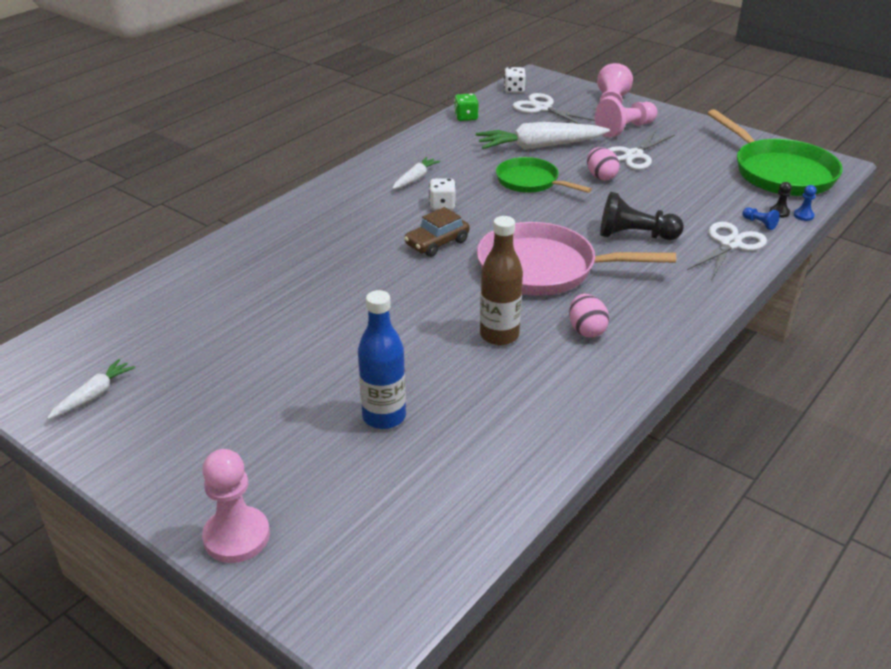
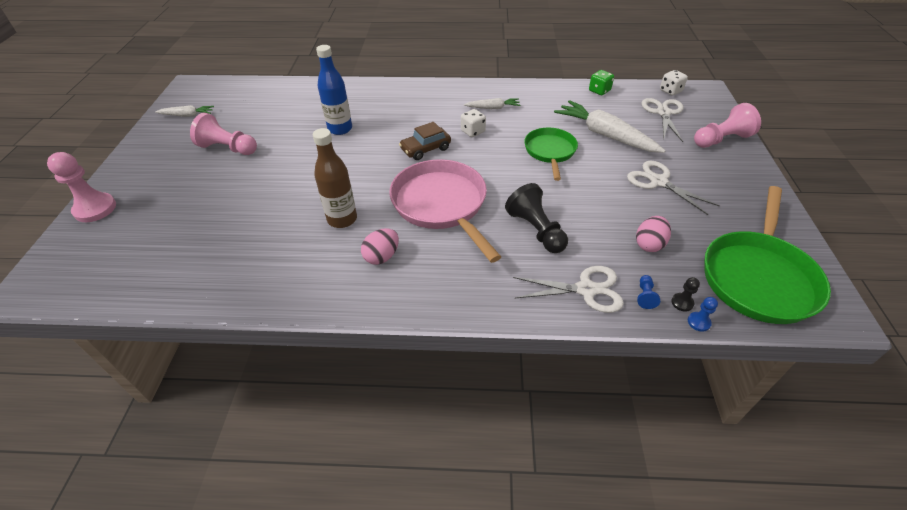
camera: 55 degrees right, 10 degrees up
(384, 417) = (223, 211): blue bottle -> blue bottle (340, 129)
(437, 243) = (425, 149): brown car -> brown car turned 45 degrees counterclockwise
(601, 176) = (601, 179): pink egg -> pink egg (649, 244)
(625, 129) = (694, 161): pink pawn -> pink pawn (228, 148)
(633, 155) = (658, 181): white scissors -> white scissors turned 45 degrees clockwise

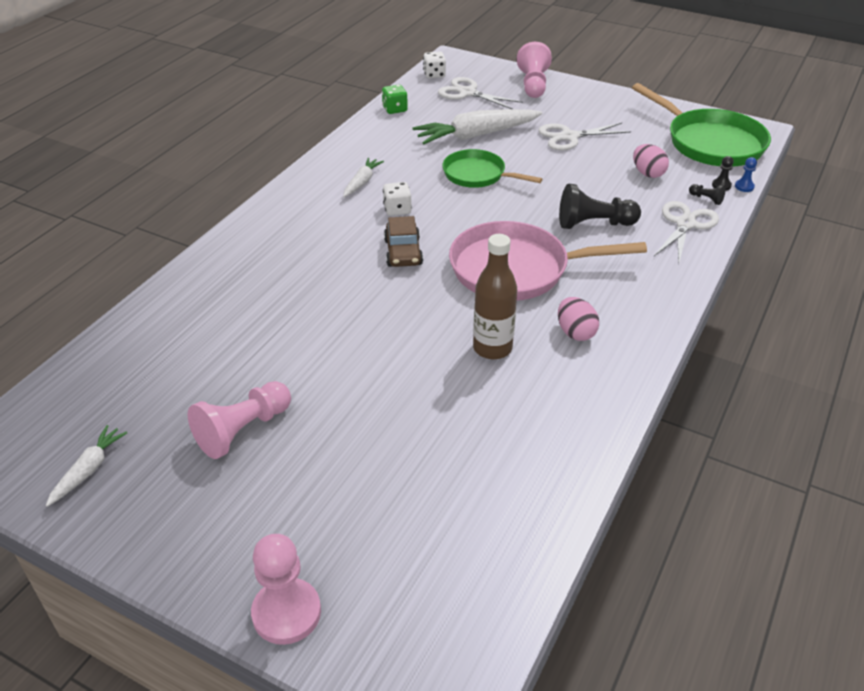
camera: 65 degrees left, 5 degrees down
(340, 129) = (295, 309): blue bottle -> none
(645, 296) = (706, 199): blue pawn -> black pawn

